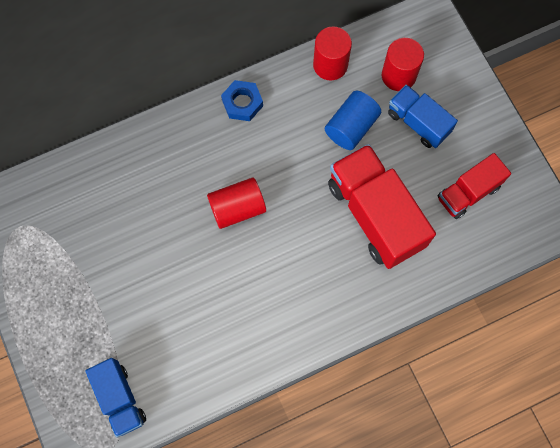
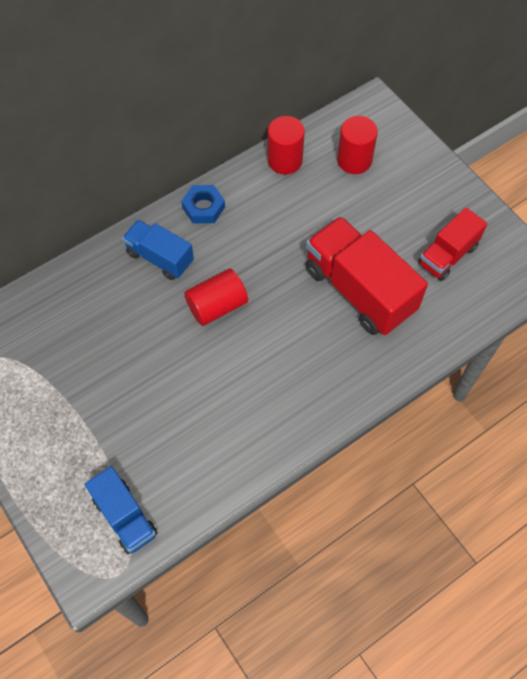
camera: 10 degrees left, 10 degrees down
(351, 127) = (317, 213): blue cylinder -> none
(418, 123) = (383, 199): blue truck -> blue truck (160, 258)

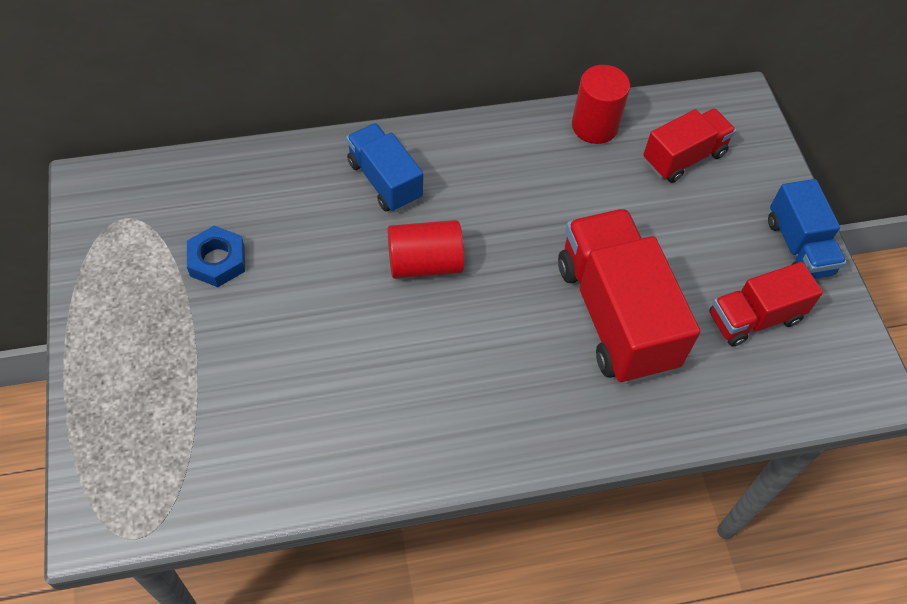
camera: 20 degrees right, 5 degrees down
(125, 516) = (181, 469): blue truck -> blue truck (798, 247)
(203, 207) = (467, 143): blue nut -> blue nut (217, 261)
(354, 160) = (684, 157): red cylinder -> red truck

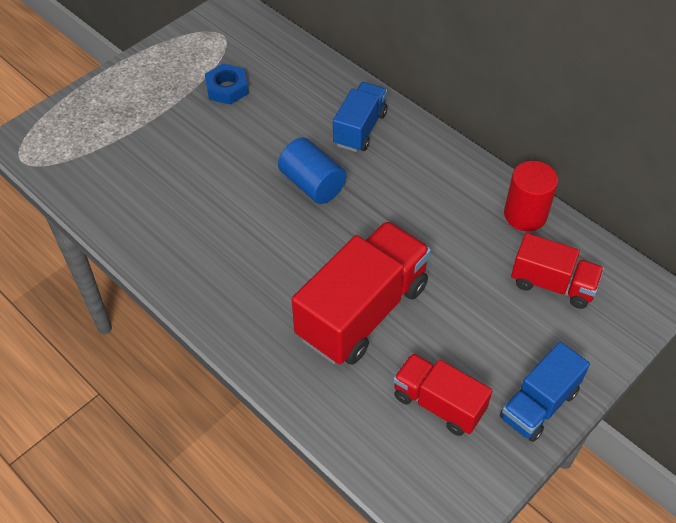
camera: 60 degrees right, 5 degrees down
(425, 263) = (312, 184): red cylinder -> blue cylinder

